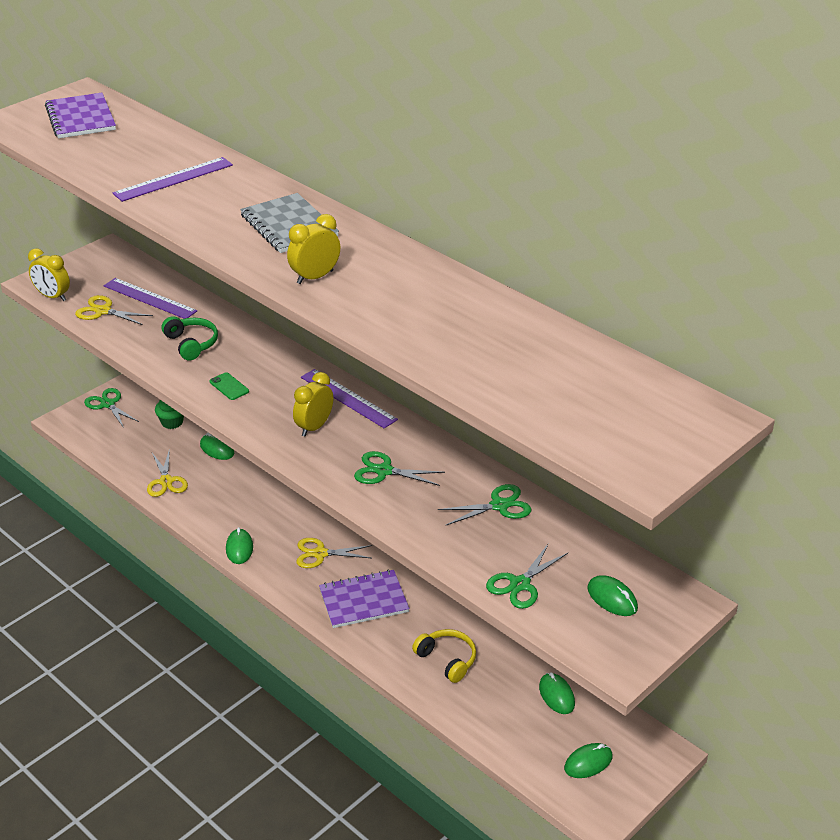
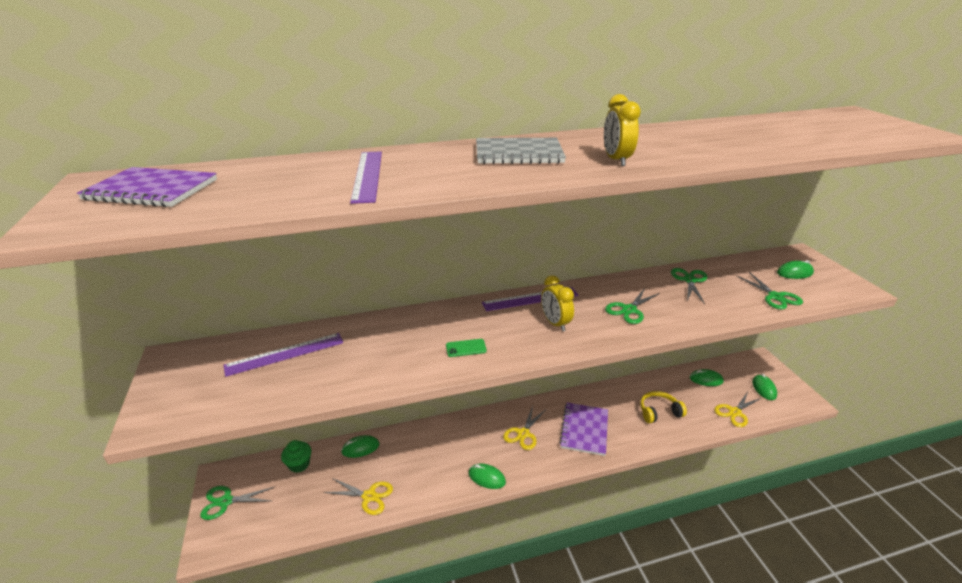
camera: 60 degrees left, 5 degrees down
(52, 296) = (192, 418): yellow clock -> none
(103, 311) = (266, 389): yellow scissors -> yellow scissors (734, 412)
(191, 344) = (383, 350): green headphones -> none

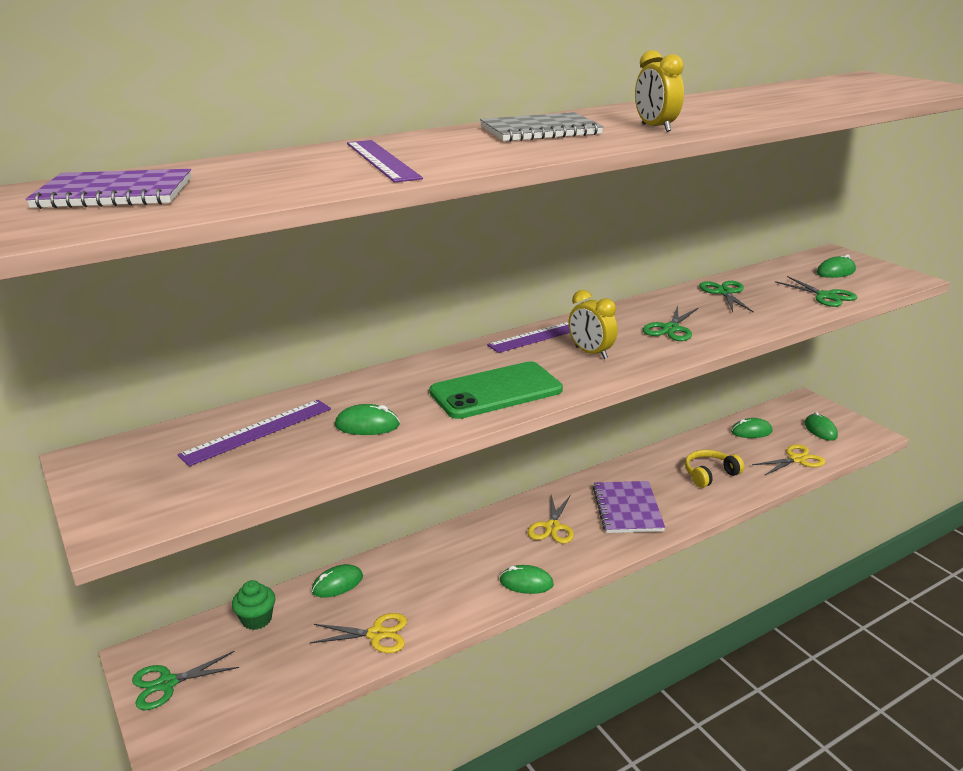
camera: 15 degrees left, 5 degrees down
(359, 363) = (367, 425): none -> green mouse
(466, 348) = (496, 391): green phone -> green phone, size x2.42
(734, 412) = (797, 459): yellow scissors -> yellow scissors turned 150 degrees counterclockwise

